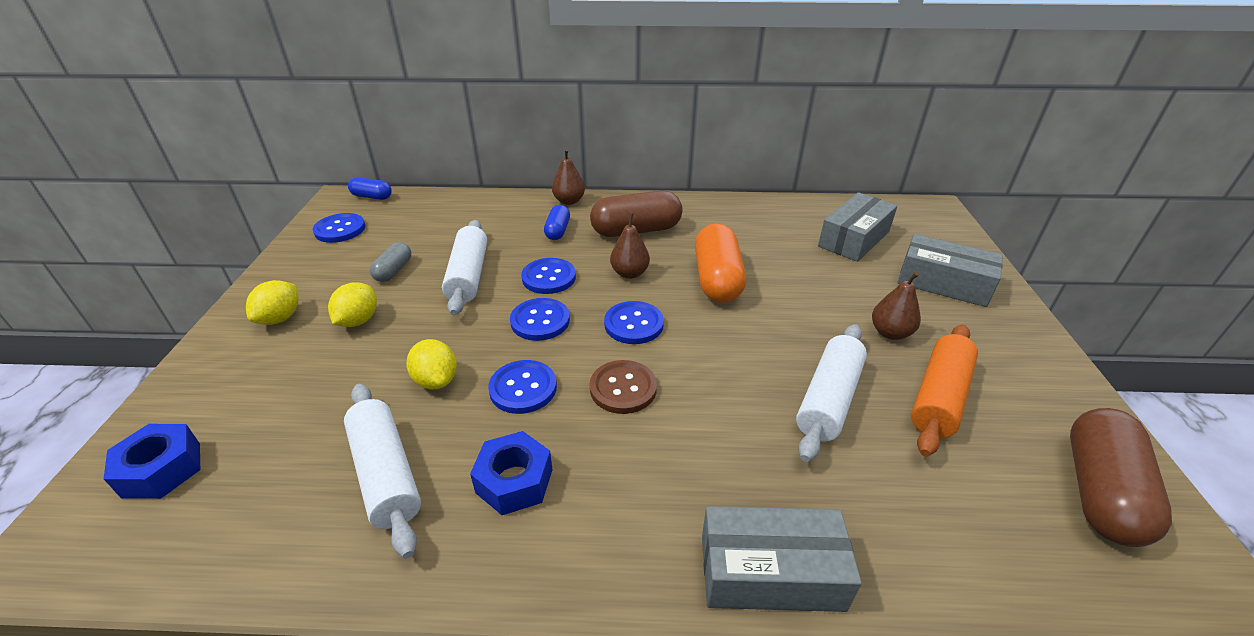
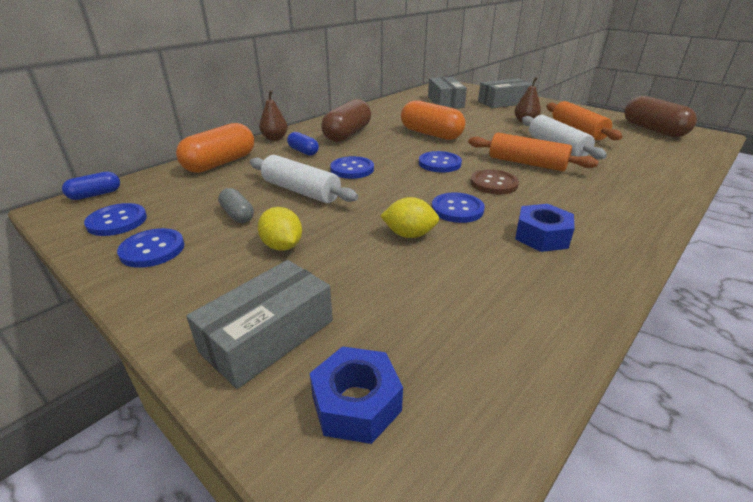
camera: 50 degrees left, 5 degrees down
(280, 318) = (209, 283): yellow lemon -> none
(386, 474) = (490, 279): white rolling pin -> none
(481, 208) = (220, 163): none -> orange capsule
(540, 321) = (395, 185): blue button -> blue button (152, 249)
(629, 273) = (388, 149): brown pear -> none
(724, 392) = (527, 163): none -> orange rolling pin
(771, 572) = (659, 195): grey box -> grey box (268, 336)

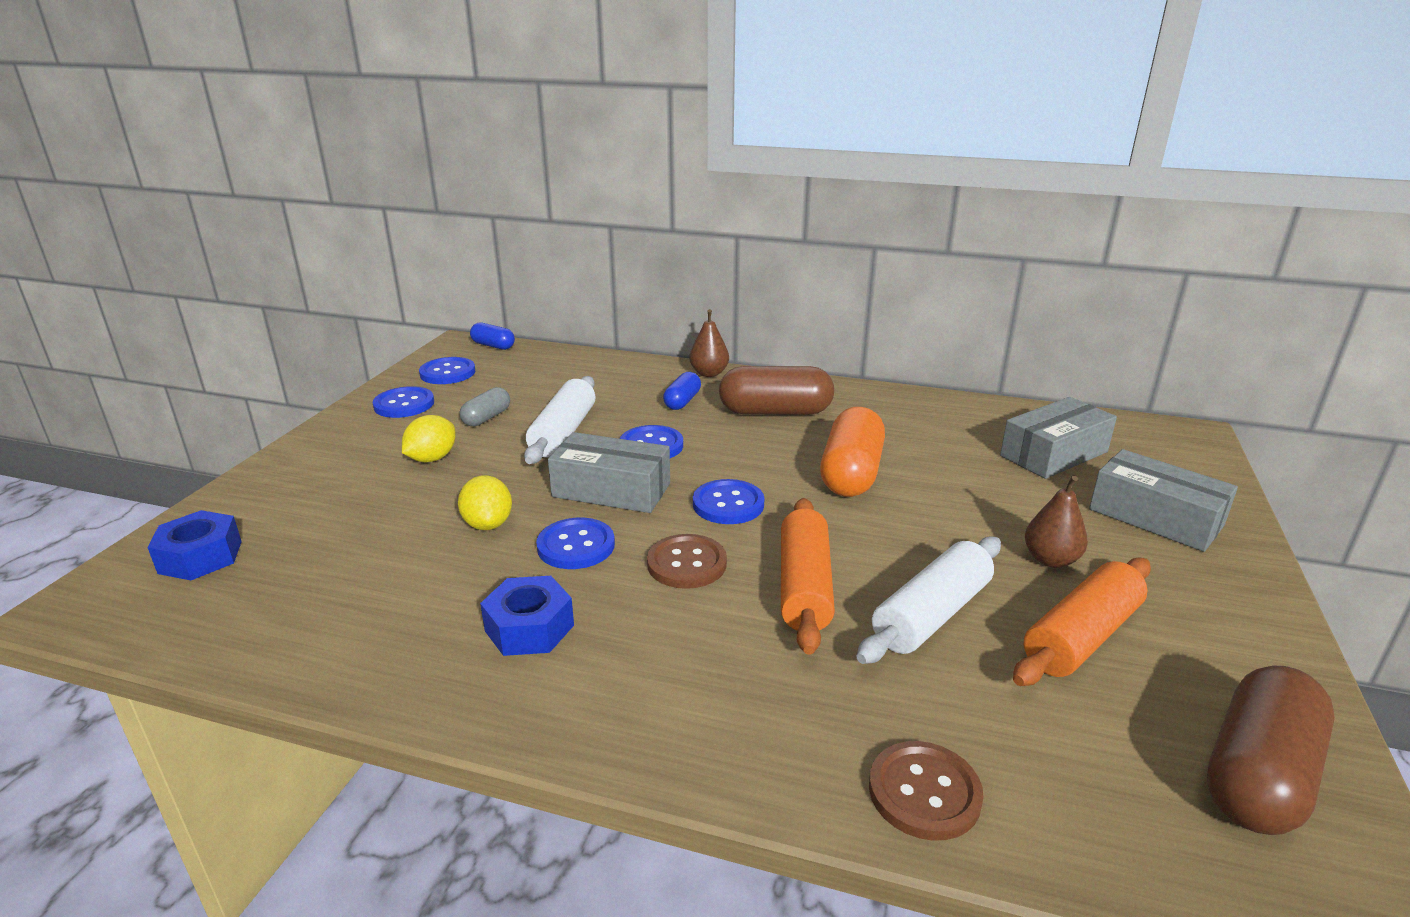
camera: 65 degrees right, 5 degrees down
(220, 163) = (606, 370): orange capsule -> none
(268, 336) = (284, 495): grey box -> grey box (611, 490)
(670, 173) = (924, 792): none -> brown button

